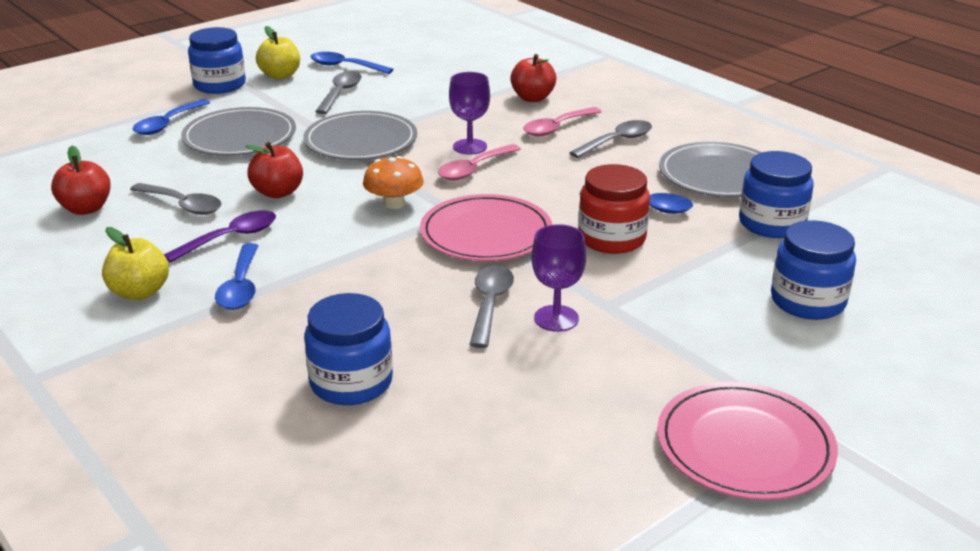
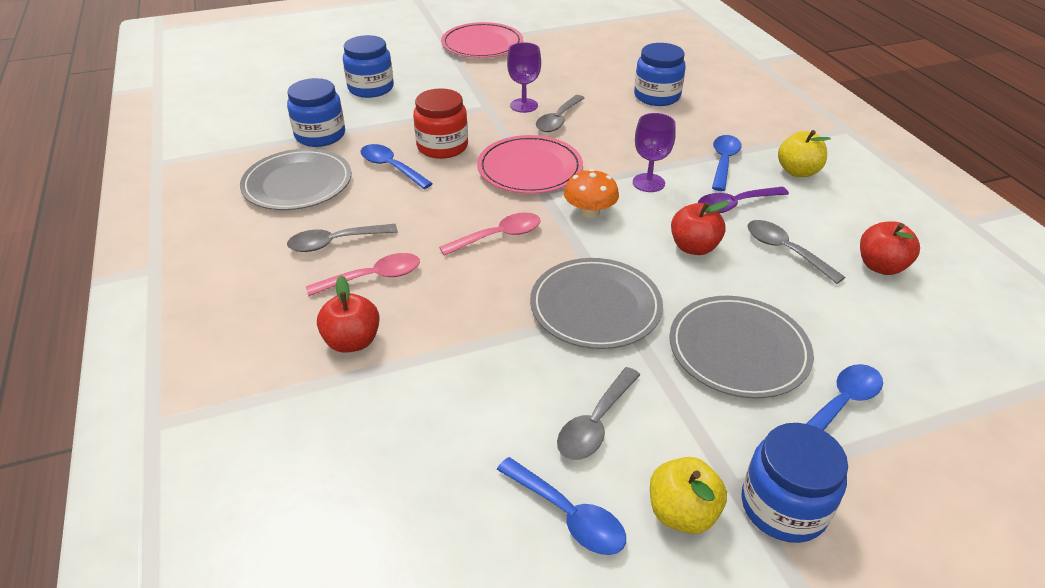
camera: 160 degrees left, 10 degrees up
(470, 147) = (484, 269): purple goblet -> purple goblet (648, 183)

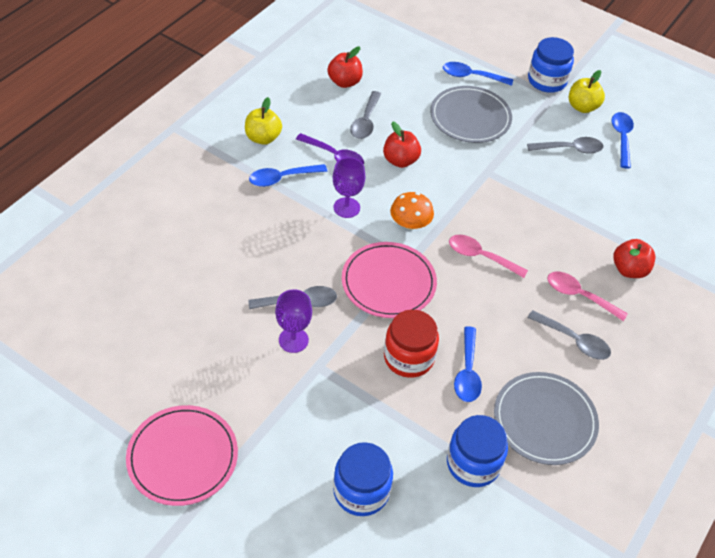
camera: 130 degrees left, 10 degrees up
(595, 306) = (495, 182): grey plate -> none
(657, 96) = (201, 254): blue jar -> none

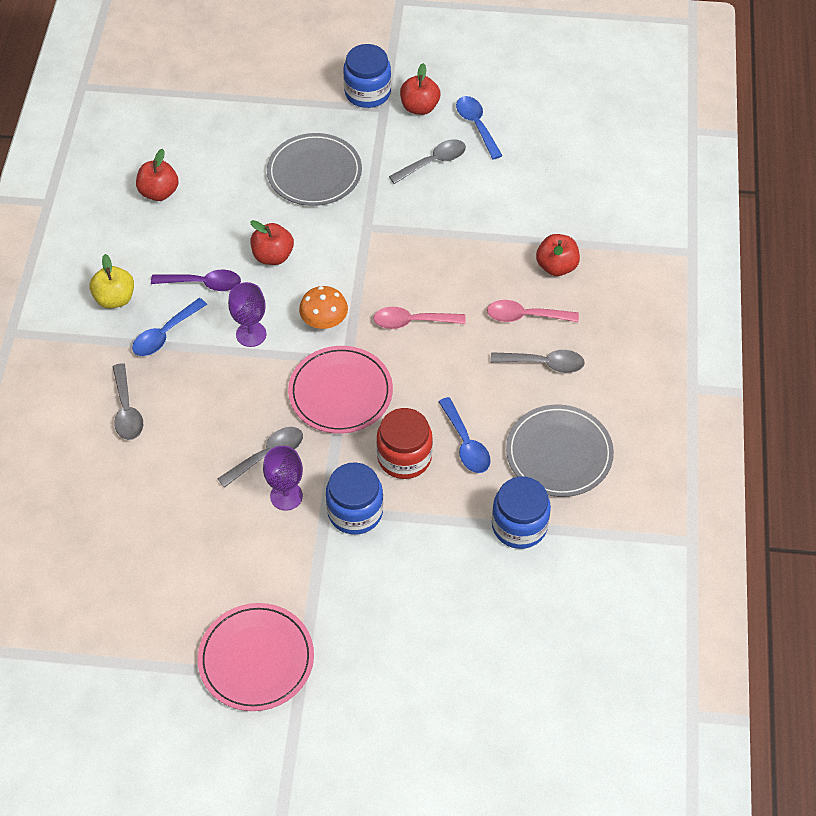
camera: 25 degrees left, 5 degrees up
(361, 491) = (437, 602): blue jar -> blue jar (355, 511)
(365, 122) = (210, 228): grey spoon -> grey spoon (127, 410)
(471, 76) = (288, 123): blue spoon -> none
(582, 107) = (419, 107): yellow apple -> red apple

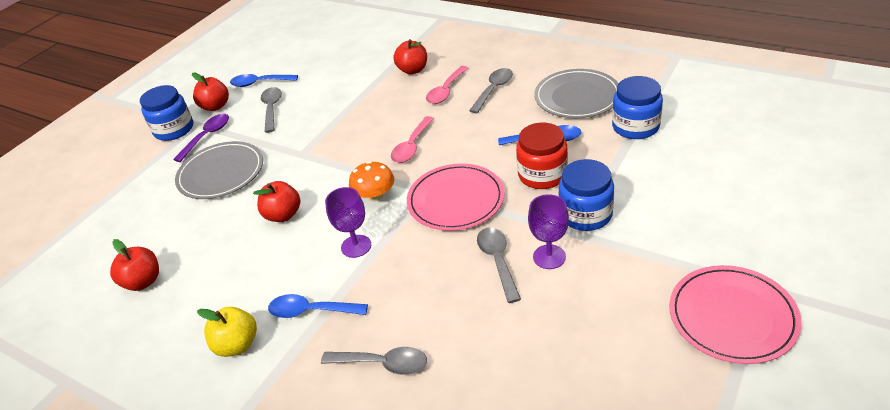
camera: 60 degrees left, 15 degrees down
(165, 334) = (311, 311): blue spoon -> blue spoon turned 120 degrees clockwise
(203, 283) = (274, 269): purple spoon -> purple spoon (207, 136)

